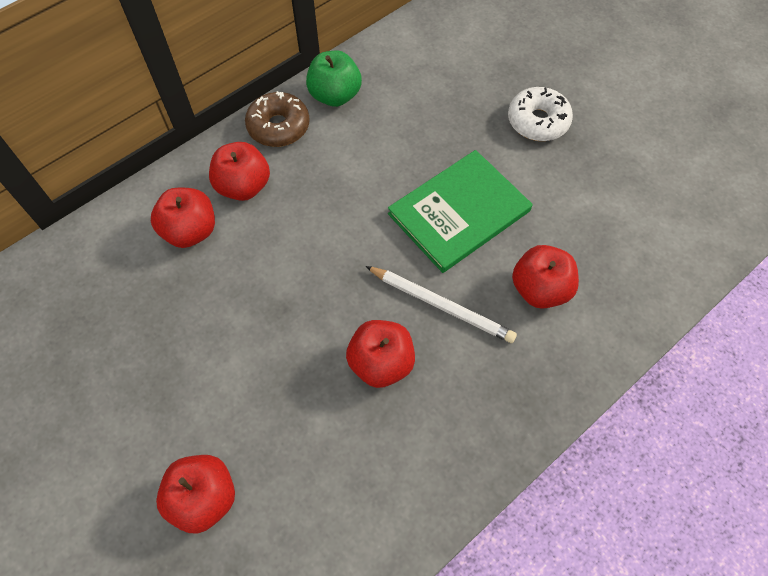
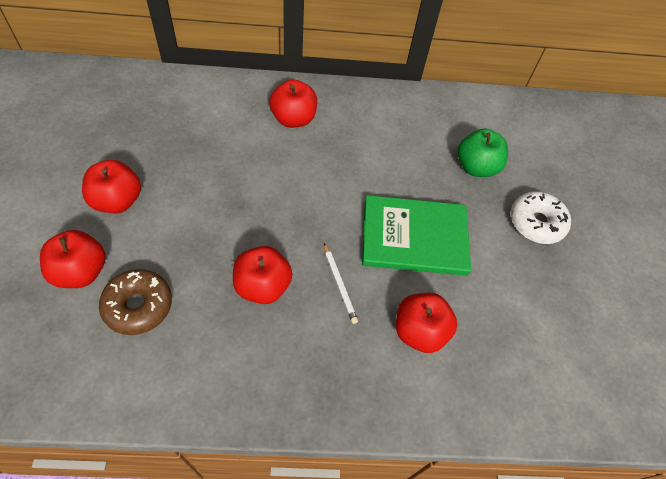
camera: 35 degrees right, 5 degrees down
(190, 231) = (236, 121): red apple -> red apple (117, 201)
(278, 126) = (351, 101): brown donut -> brown donut (138, 306)
(335, 95) = (406, 108): green apple -> green apple (476, 167)
(441, 305) = (339, 284): white pencil -> white pencil, size x0.63

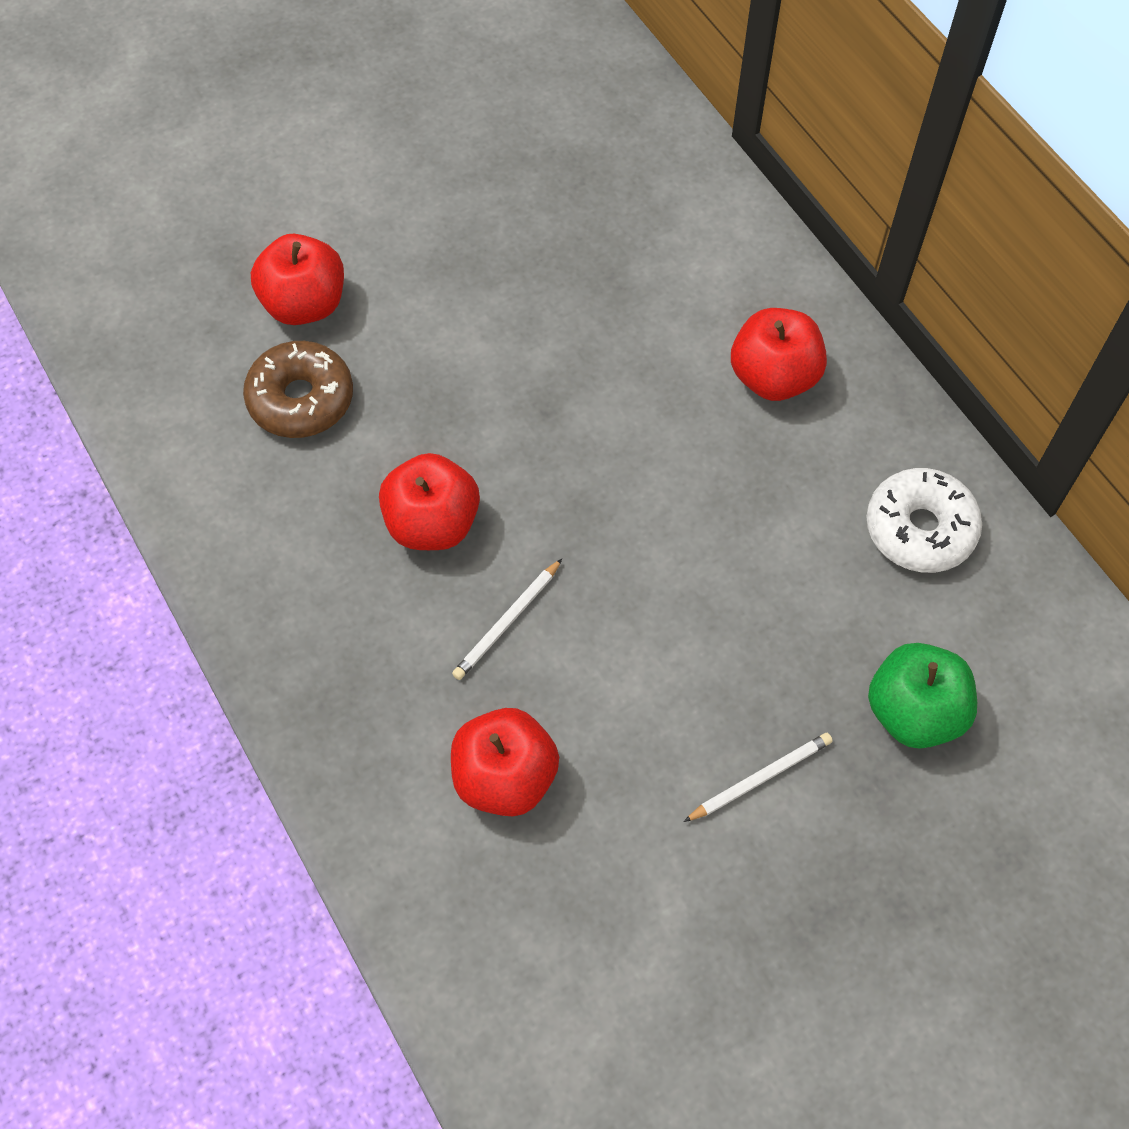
camera: 65 degrees right, 5 degrees up
(117, 201) = (438, 264): red apple -> none
(414, 237) = (676, 684): green book -> none
(476, 233) = (760, 778): none -> white pencil
(536, 223) = (866, 872): white donut -> white donut (920, 529)

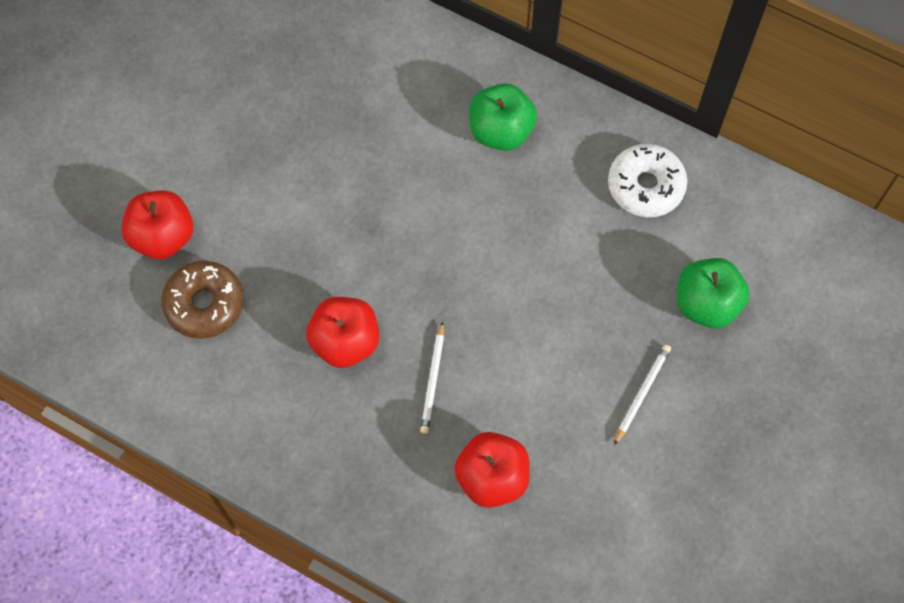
camera: 30 degrees left, 5 degrees up
(773, 377) = (501, 131): red apple -> green apple

